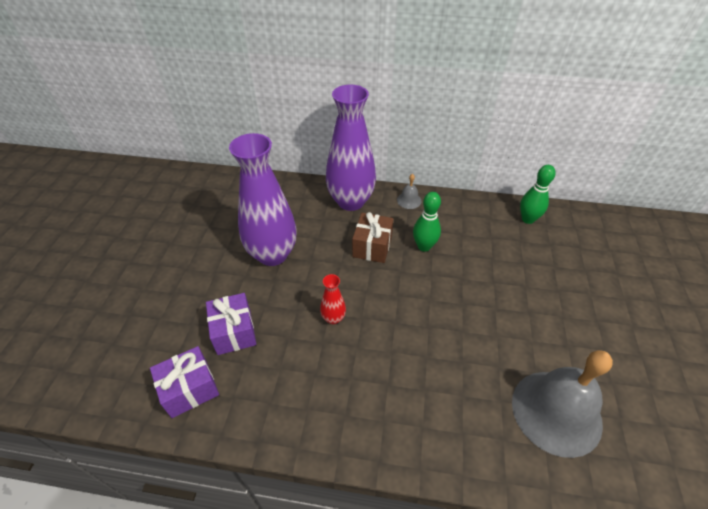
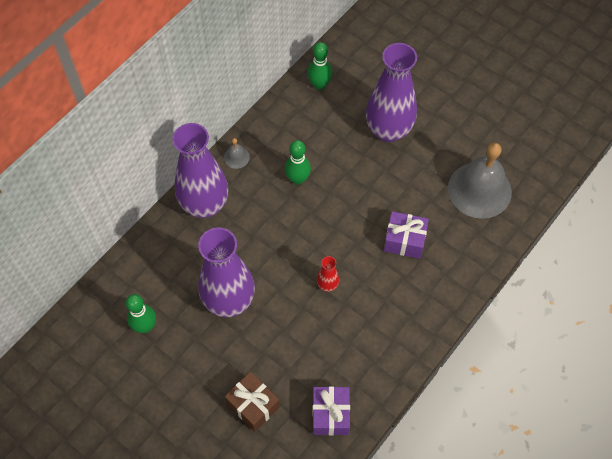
camera: 60 degrees left, 15 degrees up
(221, 215) = (145, 326): none -> green bowling pin
(234, 332) = (296, 364): purple gift -> purple gift (404, 241)
(372, 246) = (272, 217): brown gift -> brown gift (253, 405)
(538, 289) = (388, 130): none -> purple vase

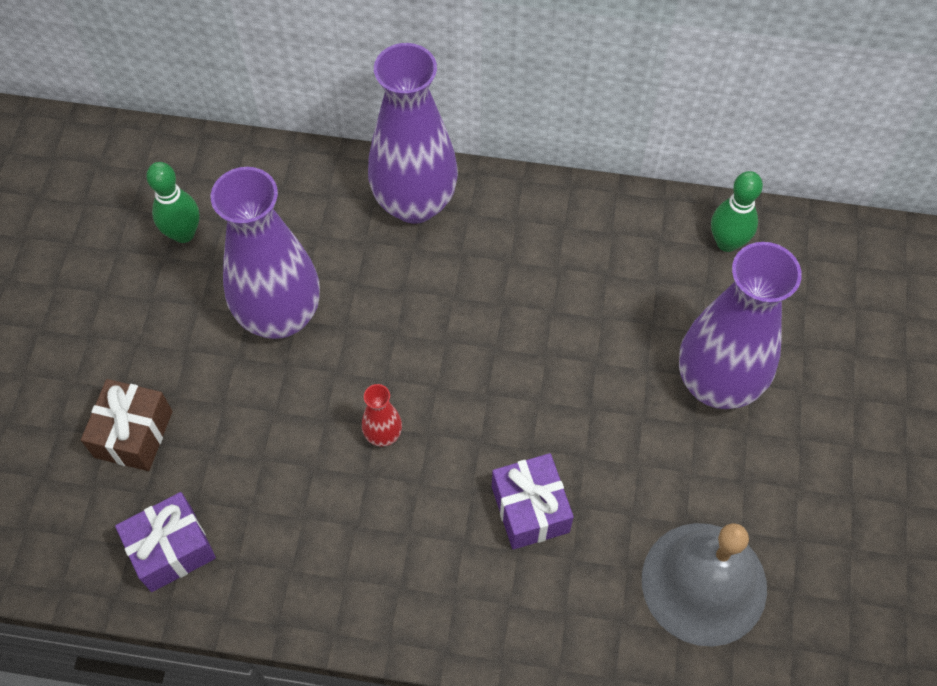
camera: 60 degrees right, 0 degrees up
(236, 157) = (520, 200): grey bell -> none
(297, 179) = (538, 299): green bowling pin -> none

